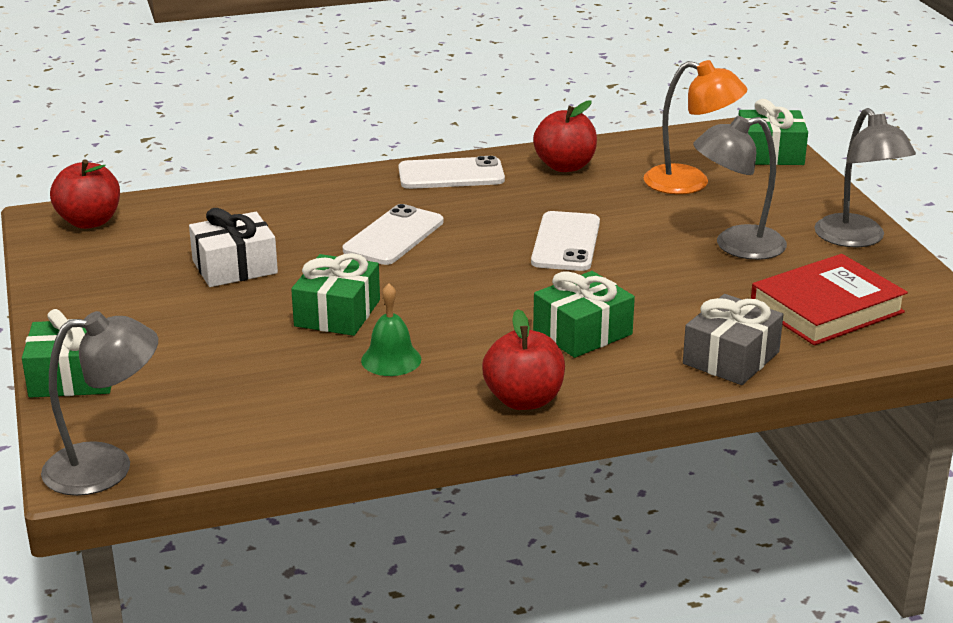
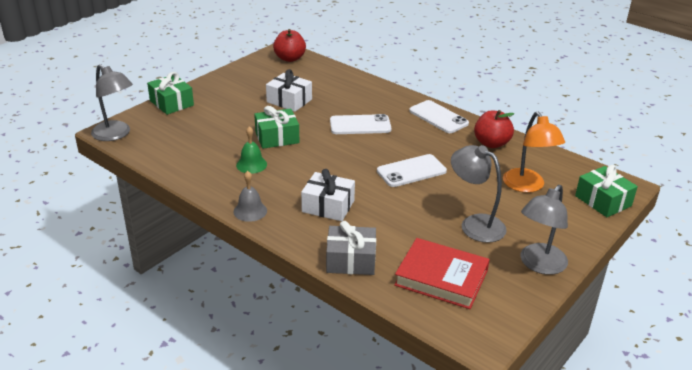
camera: 55 degrees right, 5 degrees up
(524, 400) = (250, 211): red apple -> grey bell
(582, 332) = (328, 206): green gift -> white gift

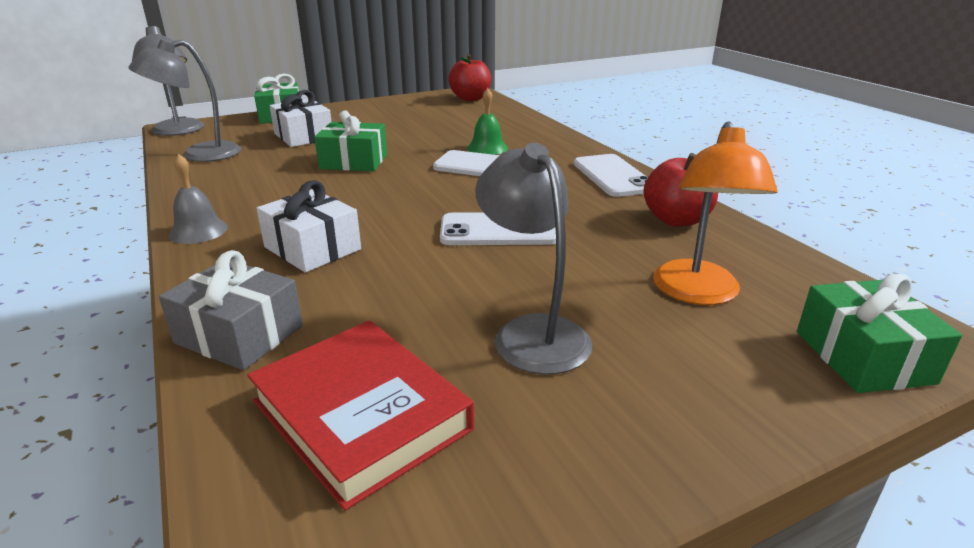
camera: 25 degrees right, 5 degrees down
(251, 164) = (280, 182): green bell -> green bell (487, 148)
(289, 101) = (419, 131): white gift -> white gift (303, 136)
(539, 265) = (607, 454): grey lamp -> grey lamp (199, 155)

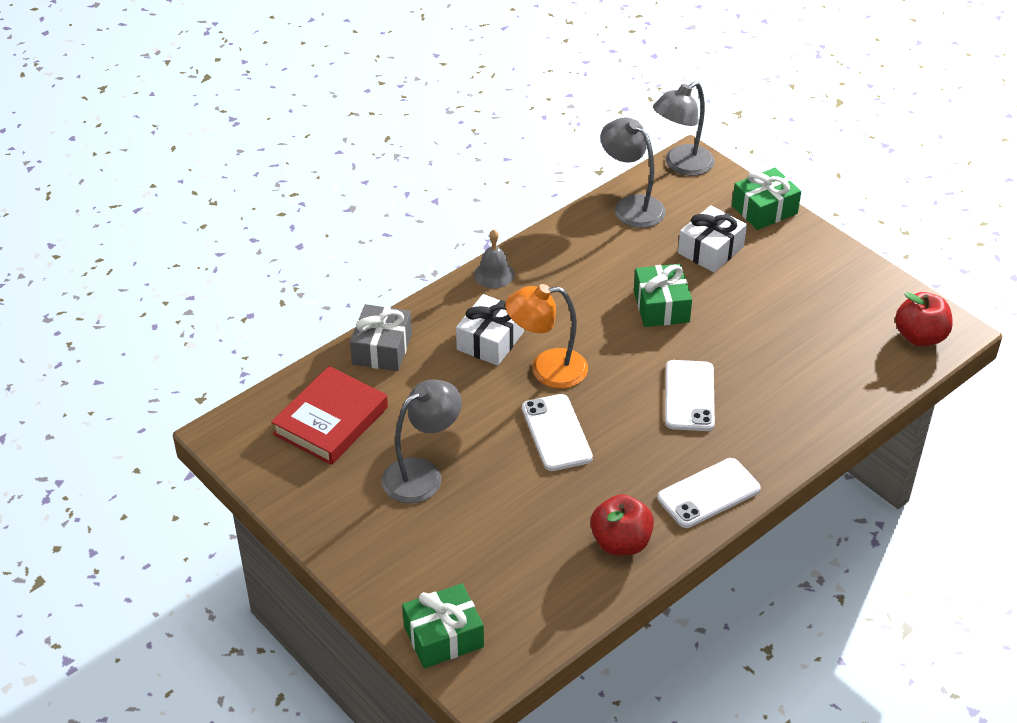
camera: 75 degrees right, 15 degrees up
(487, 148) = (744, 388): green bell -> none
(697, 293) = (497, 555): orange lamp -> orange lamp (547, 370)

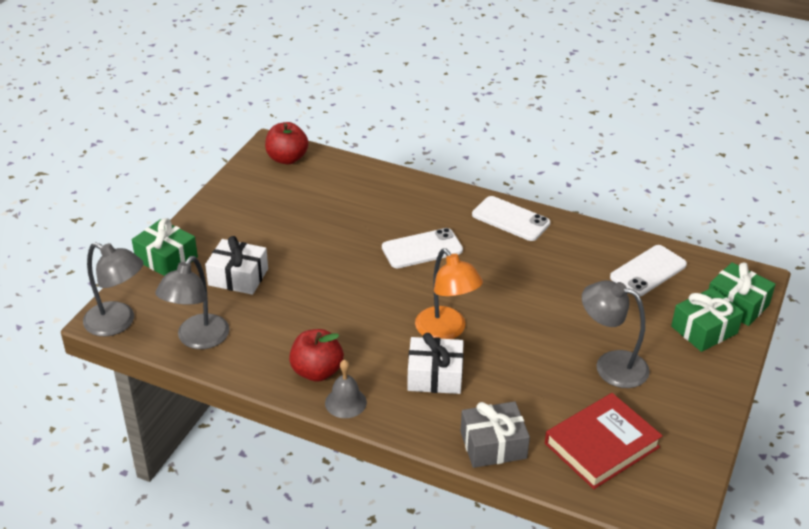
camera: 115 degrees left, 5 degrees down
(331, 420) = (602, 445): red book -> red book turned 45 degrees counterclockwise
(556, 433) = (510, 305): white phone -> white phone (648, 271)
(621, 542) = (587, 247): red apple -> red apple (317, 371)
(661, 306) = (328, 287): green gift -> green gift (704, 330)

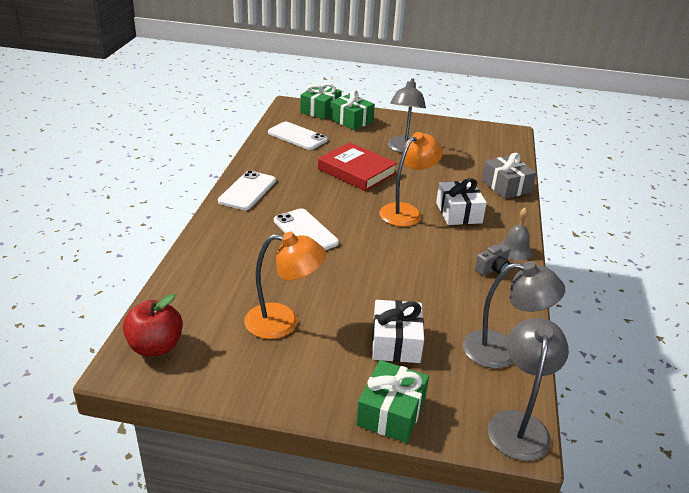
camera: 105 degrees left, 5 degrees down
(290, 220) = (283, 322): none -> orange lamp
(317, 371) = (492, 269): red apple -> grey camera
(602, 445) = (476, 151): red book -> red book (356, 171)

